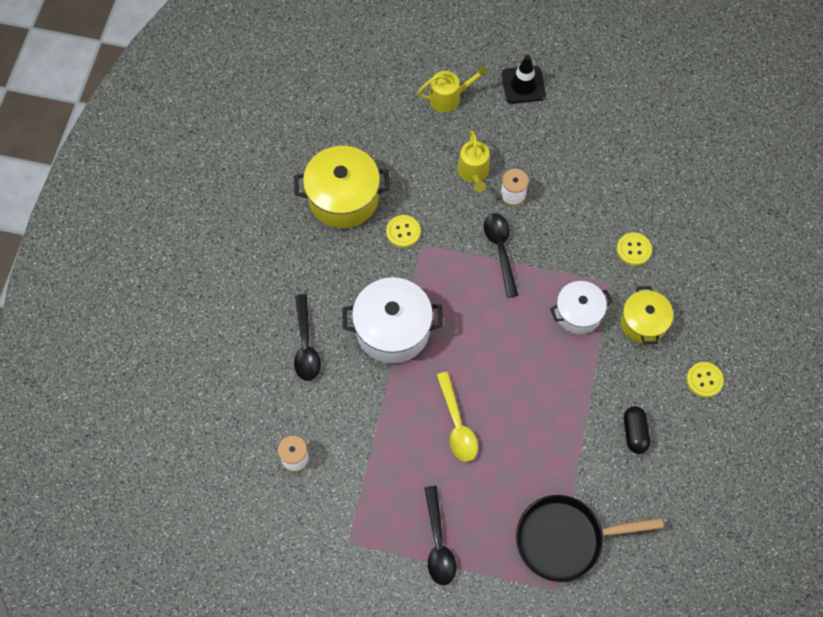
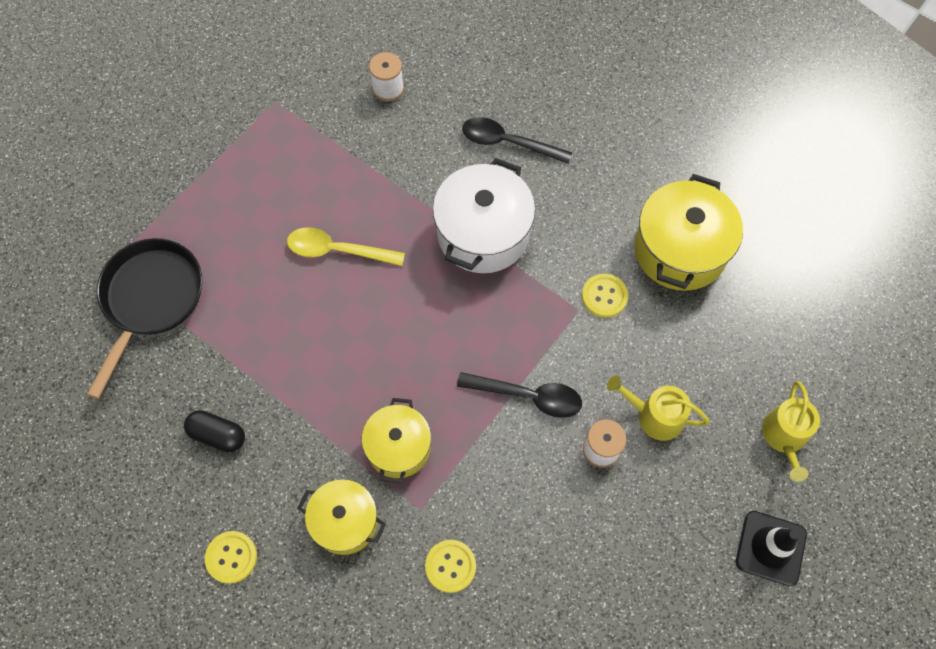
camera: 115 degrees right, 0 degrees up
(438, 543) = (224, 178): black spoon -> none
(578, 313) = (398, 447): white pot -> yellow pot

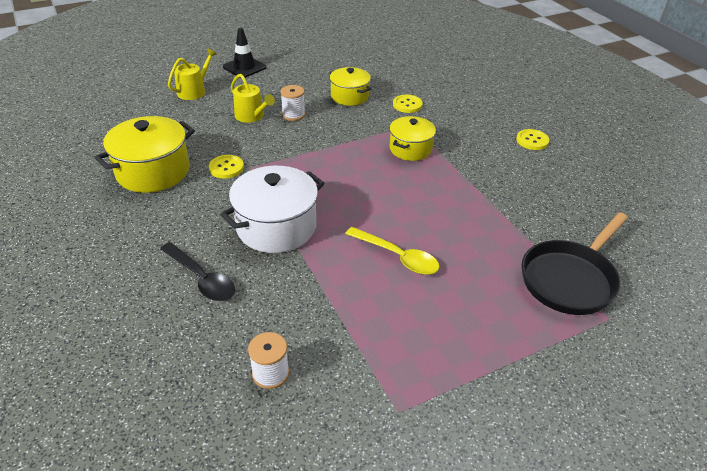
camera: 155 degrees left, 25 degrees down
(218, 435) = (529, 188): black capsule -> none
(345, 522) = (458, 133): yellow pot -> yellow pot (349, 96)
(528, 396) = (316, 144): black spoon -> none

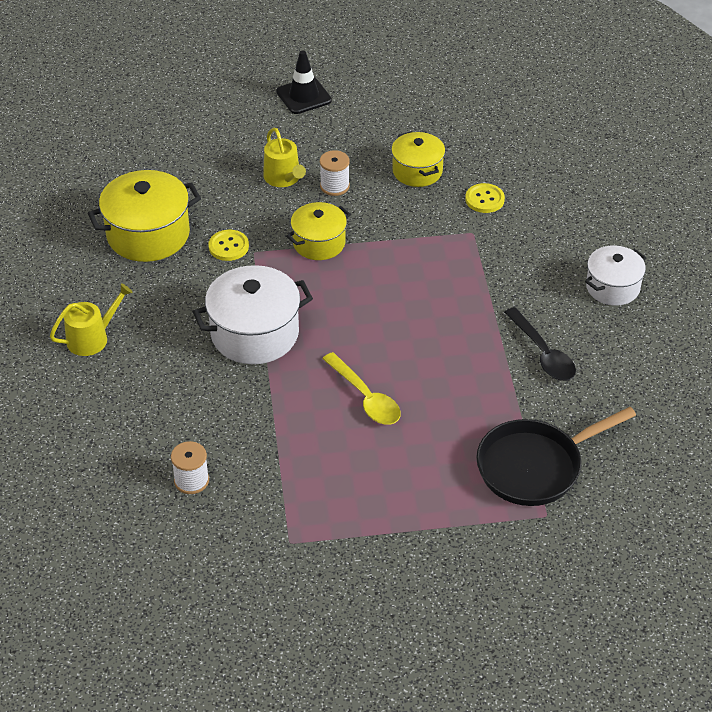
camera: 20 degrees right, 5 degrees up
(194, 91) = (228, 124): yellow watering can -> yellow watering can (92, 338)
(202, 279) = (160, 374): black spoon -> black spoon (543, 353)
(410, 149) = (452, 266): yellow pot -> yellow pot (319, 243)
(532, 141) = (612, 287): yellow button -> white pot

